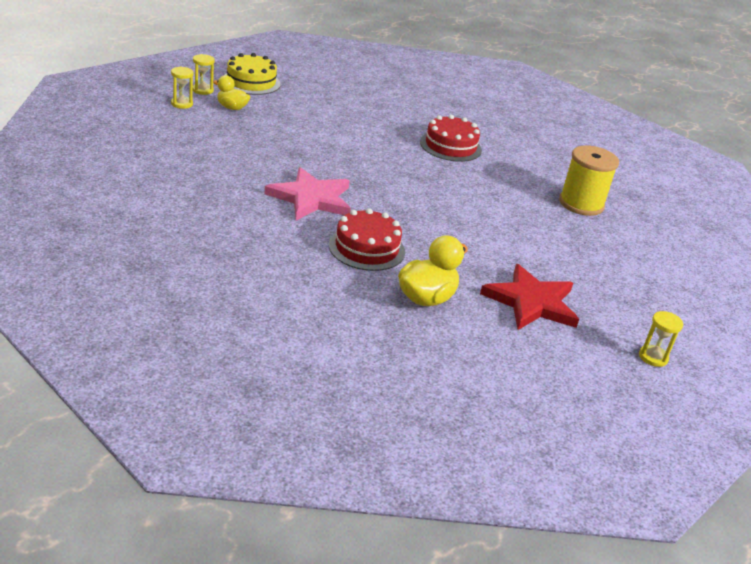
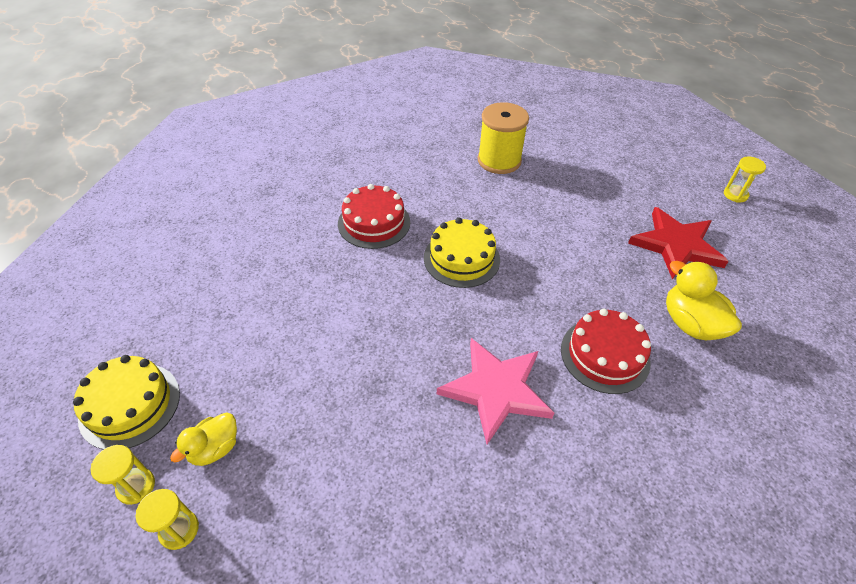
camera: 70 degrees left, 15 degrees up
(435, 184) = (461, 258): none -> yellow cake

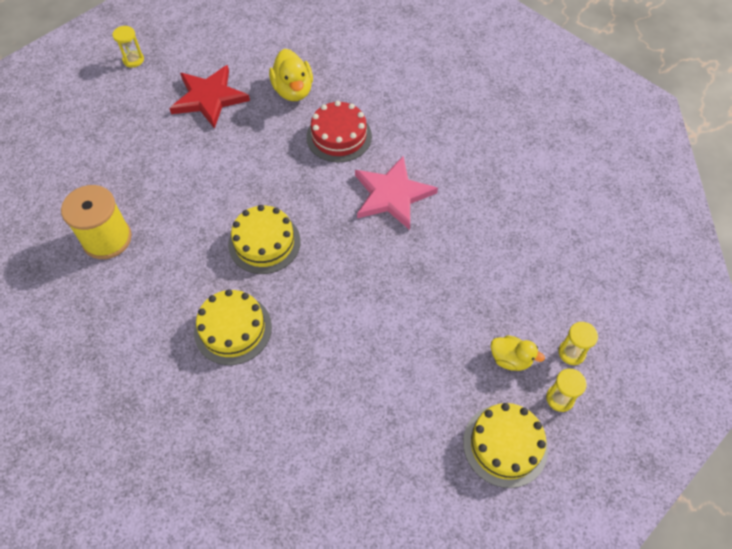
camera: 105 degrees left, 10 degrees up
(374, 223) = (233, 329): red cake -> yellow cake
(690, 324) = (293, 91): yellow duck -> yellow duck turned 60 degrees counterclockwise

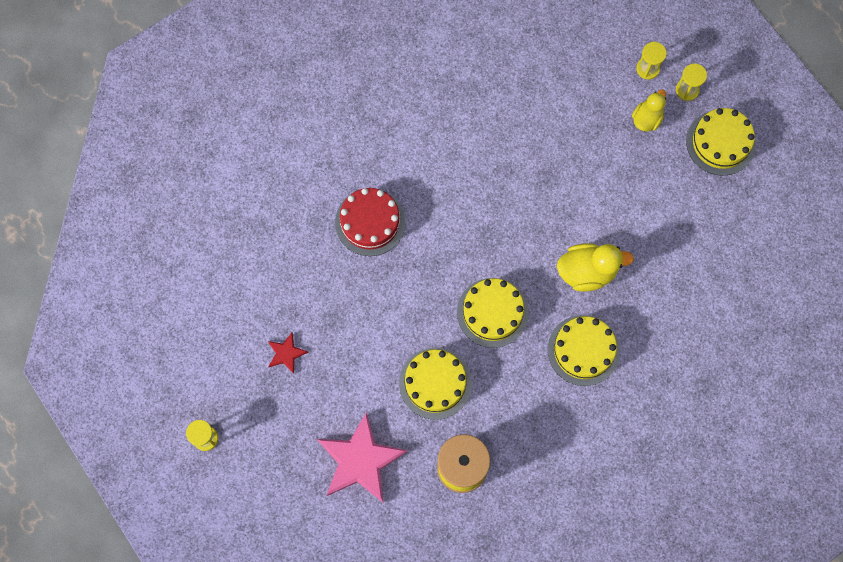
camera: 80 degrees left, 15 degrees up
(189, 206) = (435, 383): none -> yellow cake
(209, 98) = (286, 353): red star -> red star, size x0.47
(293, 91) = (294, 261): yellow duck -> yellow duck (587, 272)
(392, 195) = (456, 183): pink star -> pink star (360, 460)

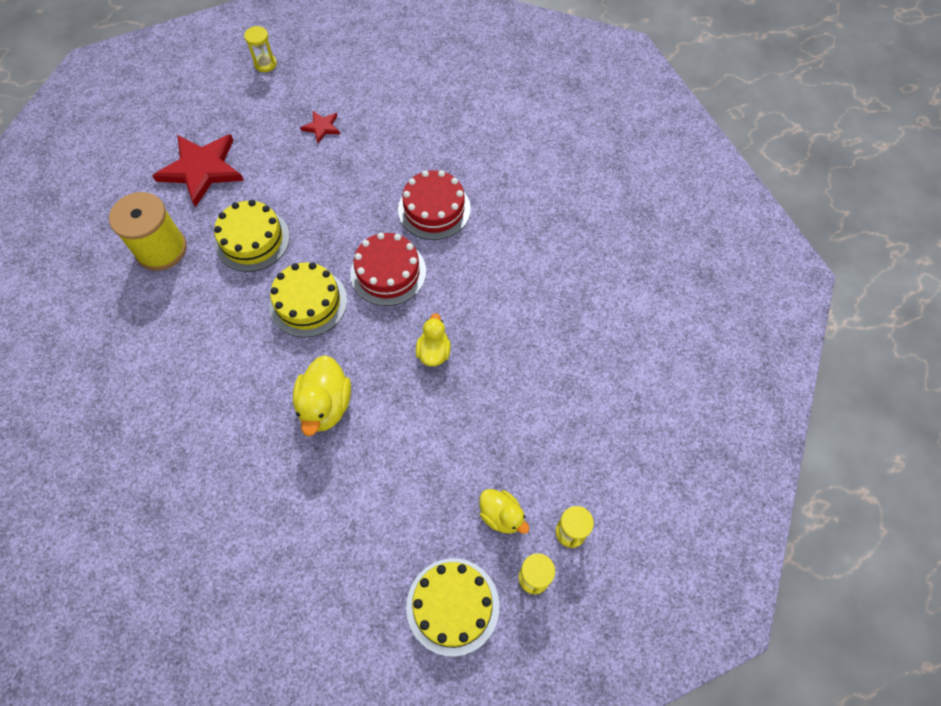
camera: 100 degrees right, 10 degrees down
(360, 460) = (201, 169): pink star -> red star
(447, 249) = (388, 272): none -> red cake
(519, 194) = (434, 352): none -> yellow duck
(583, 350) = (238, 384): yellow cake -> none

